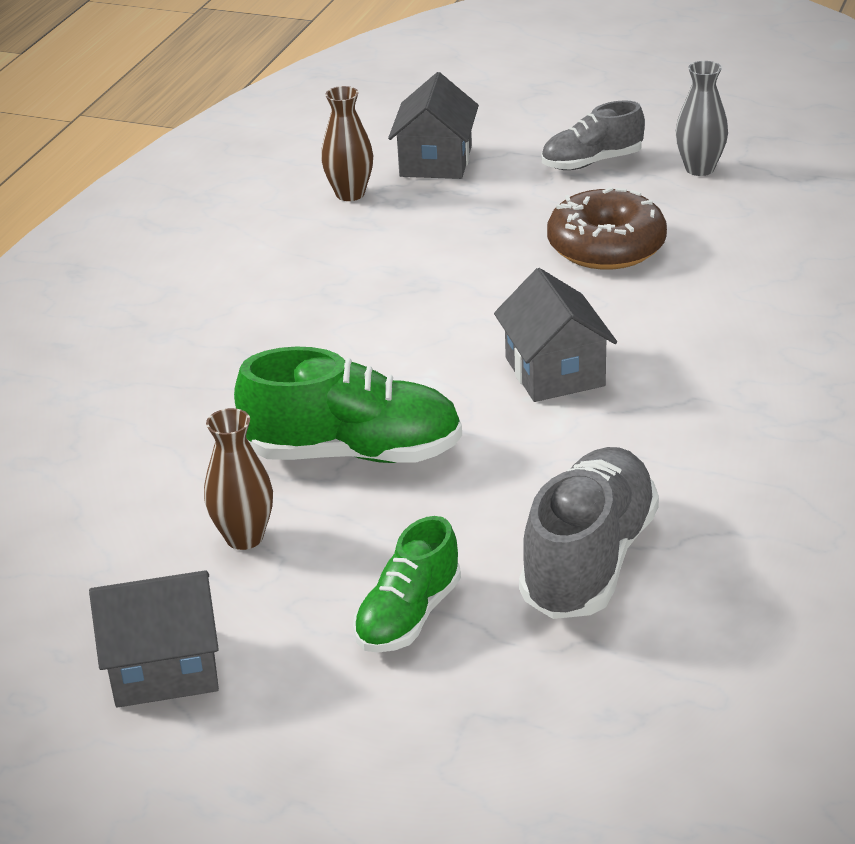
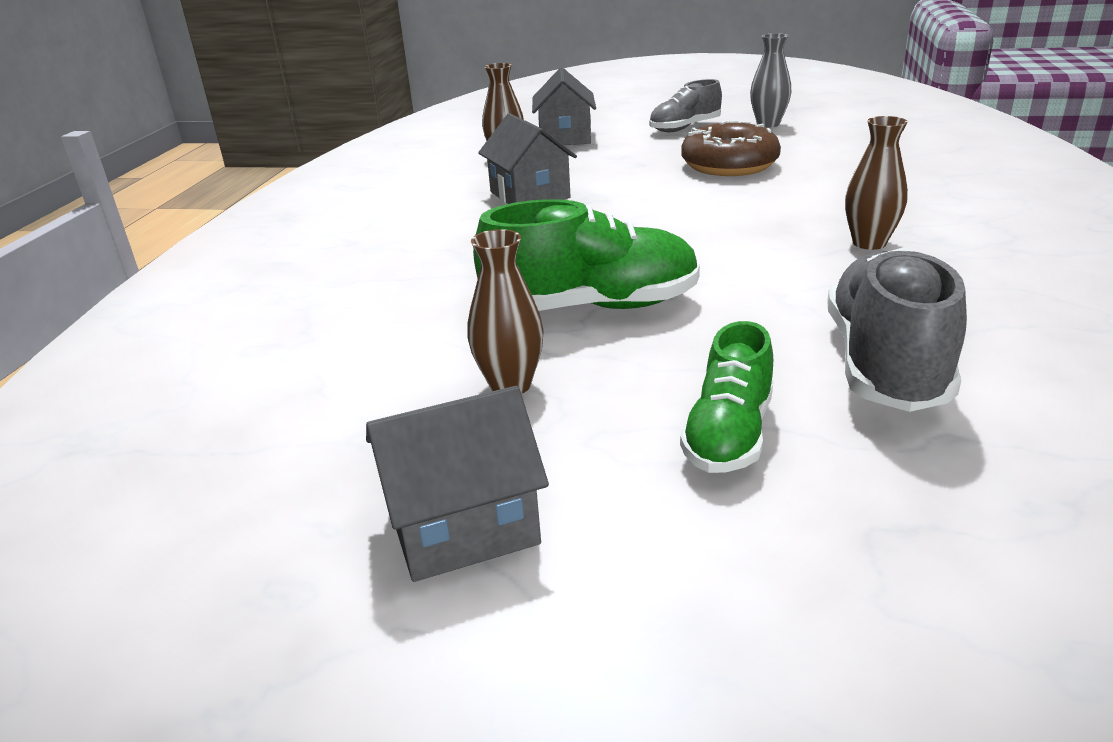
camera: 10 degrees left, 5 degrees down
(554, 372) = (743, 236): grey house -> grey house (529, 195)
(681, 401) = (869, 243): none -> brown vase

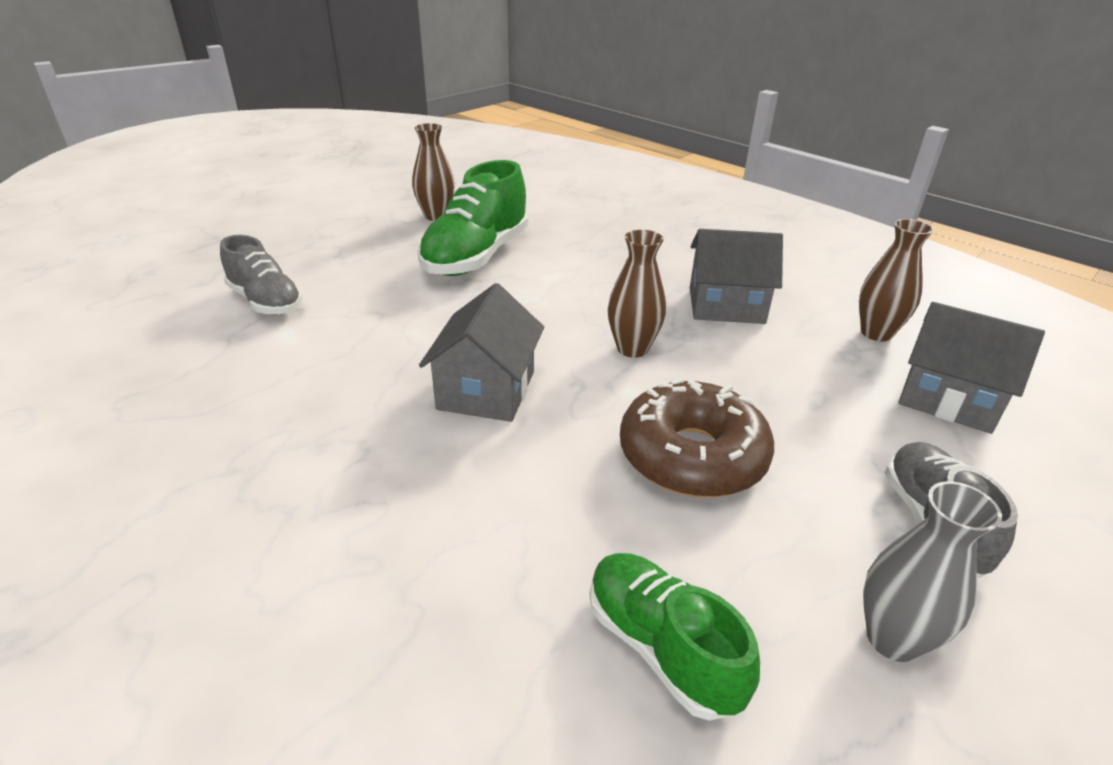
camera: 120 degrees right, 5 degrees up
(463, 525) = (365, 187): grey house -> grey house (486, 390)
(728, 435) = (310, 241): green shoe -> green shoe (661, 647)
(869, 243) = (378, 401): brown vase -> brown vase (632, 348)
(885, 363) = (266, 302): grey shoe -> grey shoe, size x0.63

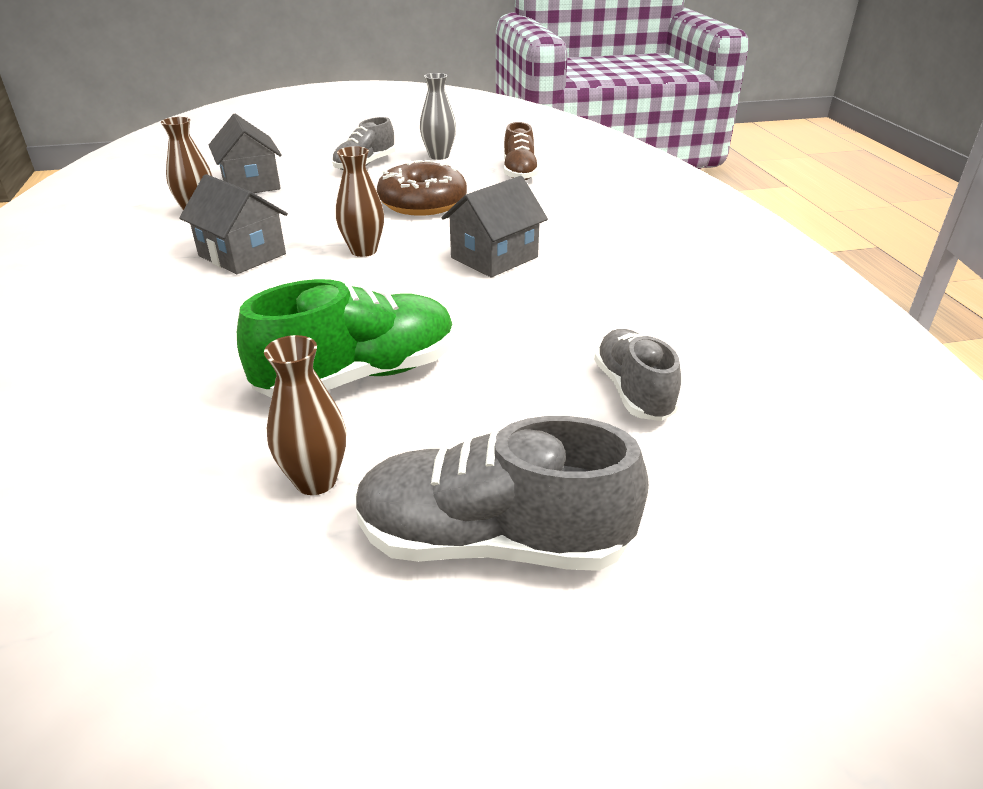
camera: 145 degrees left, 0 degrees up
(324, 221) = (493, 542): none -> grey shoe
(661, 647) = (519, 173): green shoe -> brown shoe

